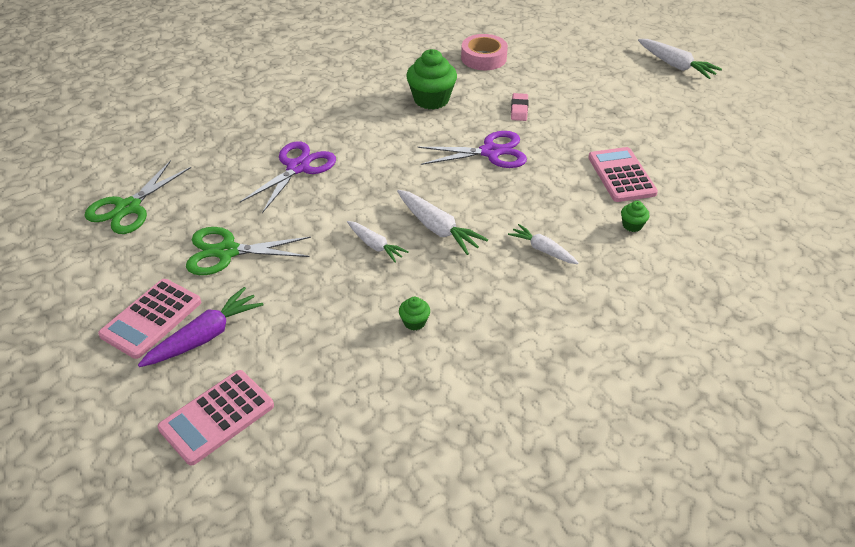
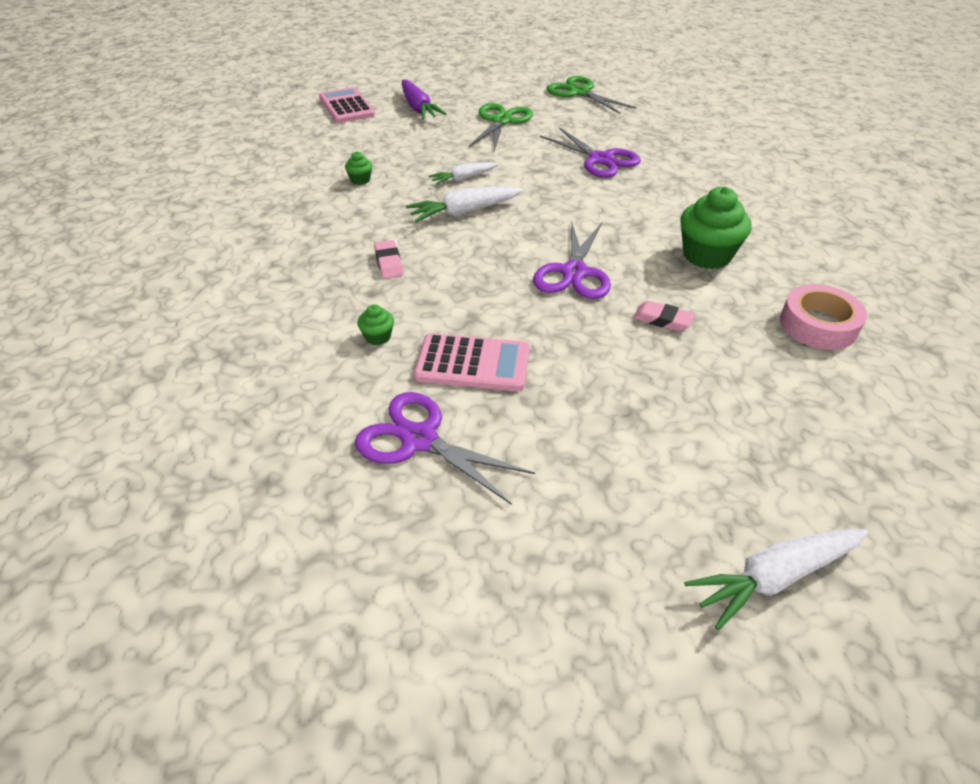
camera: 110 degrees right, 0 degrees up
(151, 318) = (450, 94): pink calculator -> none
(543, 250) = (389, 263): white carrot -> pink eraser
(699, 179) = (419, 439): none -> purple scissors

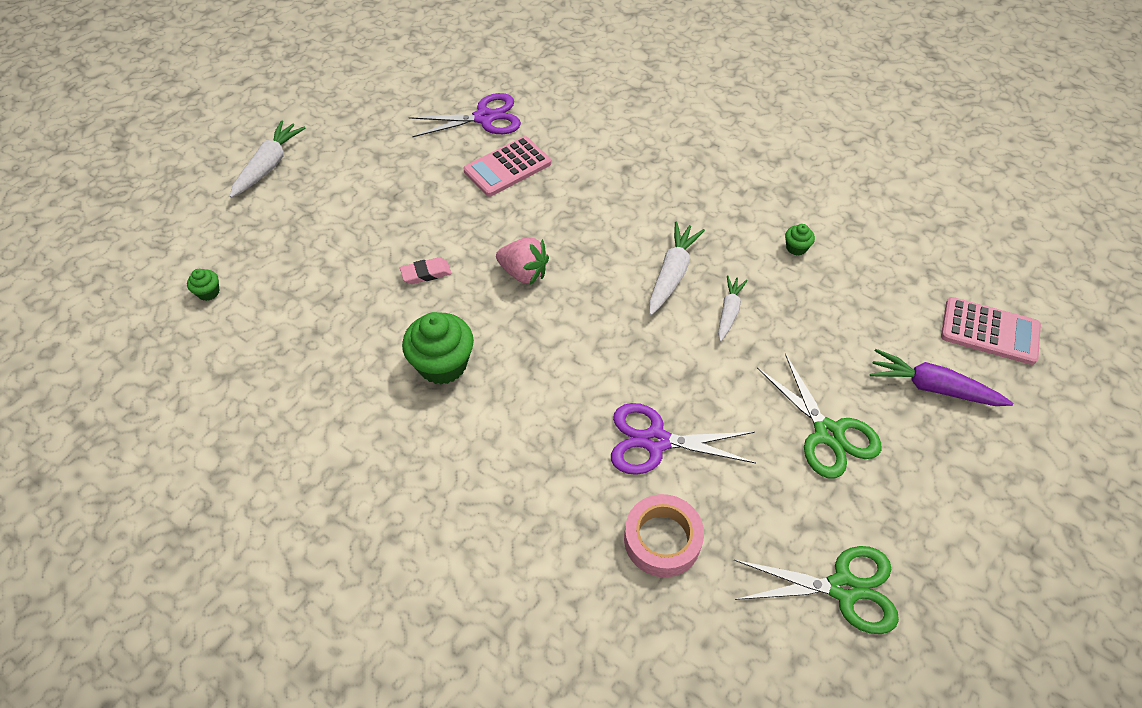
camera: 135 degrees right, 10 degrees up
(378, 337) = (579, 147): green cupcake -> green cupcake (208, 292)
(389, 263) = (650, 193): pink eraser -> none
(574, 272) = (523, 273): purple scissors -> pink strawberry
(818, 325) = (314, 345): pink tape -> pink tape (662, 539)

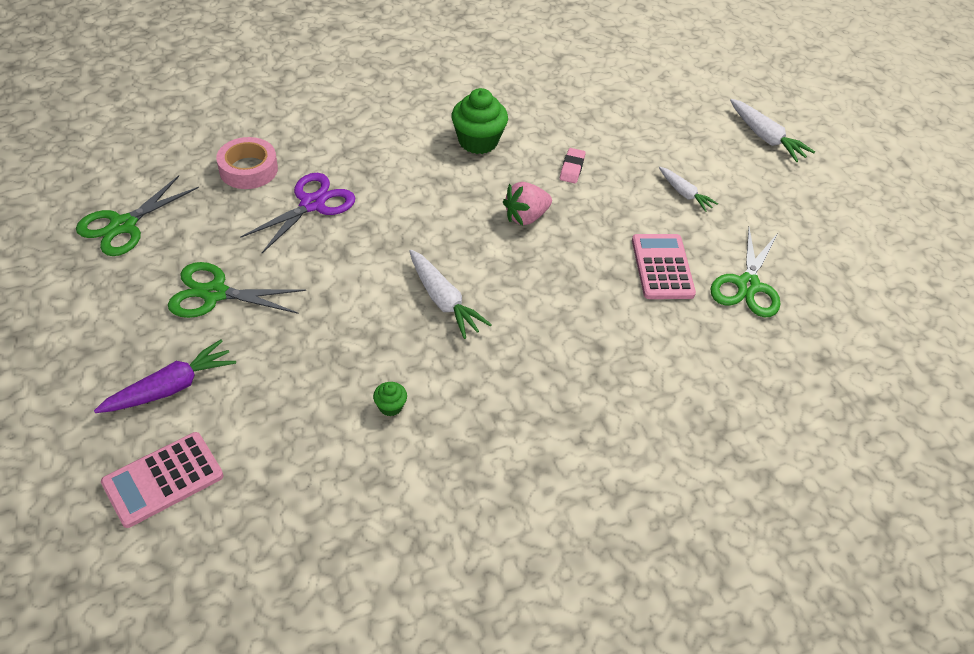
camera: 120 degrees right, 5 degrees down
(208, 292) = (640, 72): green cupcake -> none
(484, 118) = (747, 285): purple scissors -> green scissors
(728, 312) = (371, 310): white carrot -> white carrot (684, 193)

